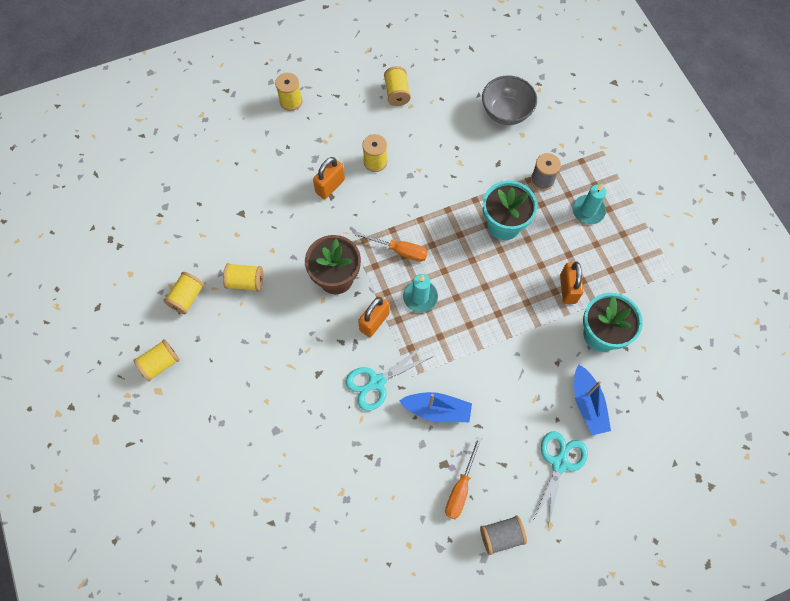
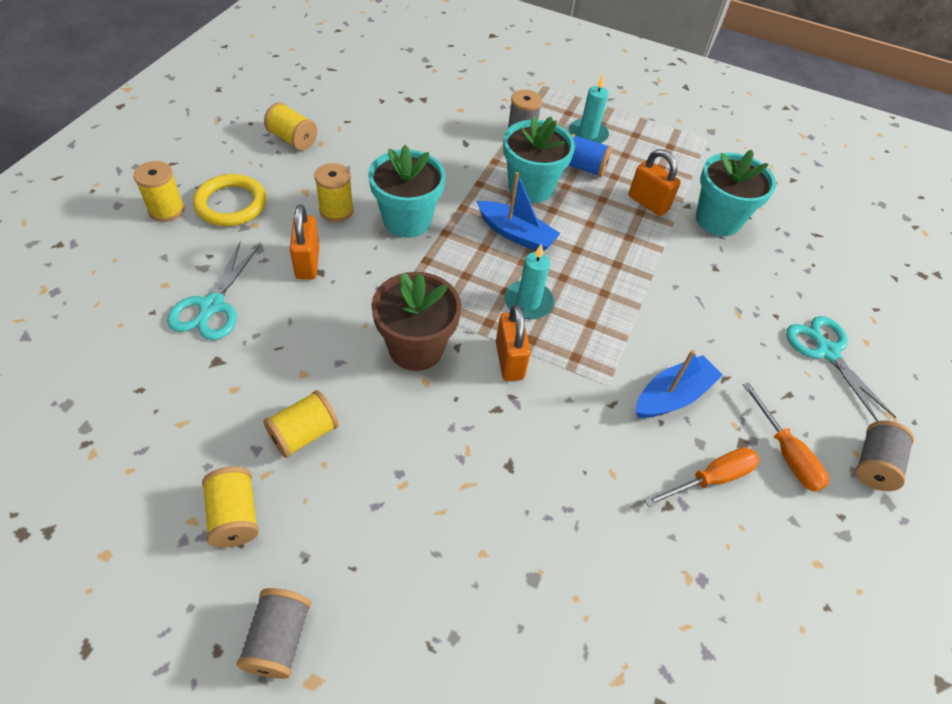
camera: 50 degrees left, 15 degrees down
(160, 363) = (279, 639): yellow spool -> grey spool
(325, 119) = (231, 204): none -> yellow ring
(376, 382) = (583, 420): turquoise scissors -> turquoise scissors (212, 306)
(399, 250) = (457, 274): orange screwdriver -> orange screwdriver (711, 479)
(407, 196) = (407, 220): none -> turquoise flower pot
(506, 112) = (425, 100): grey bowl -> none
(555, 234) = (583, 167): none -> blue spool
(587, 404) = (781, 283): blue boat -> blue boat (516, 234)

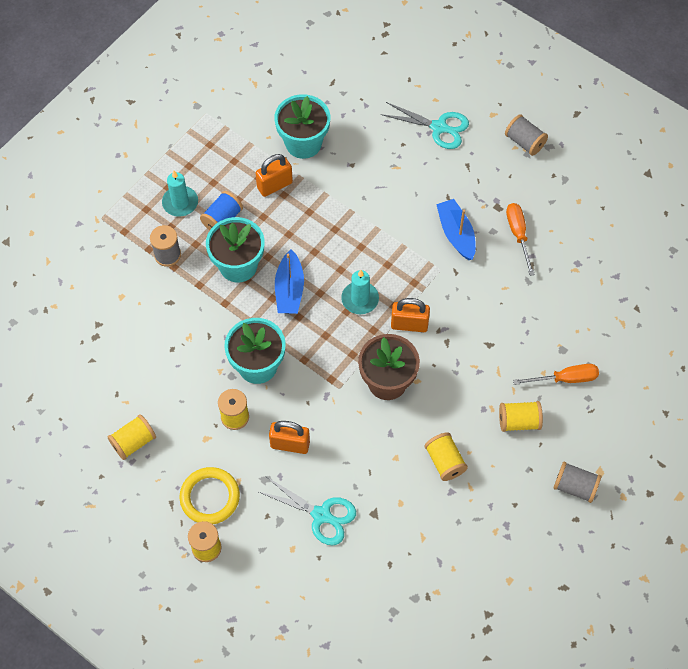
camera: 70 degrees left, 10 degrees up
(234, 516) = (496, 506): yellow spool -> yellow spool (519, 421)
(516, 234) = (289, 290): blue boat -> blue boat turned 135 degrees clockwise
(786, 453) = (508, 186): orange screwdriver -> orange screwdriver (565, 379)
(826, 352) = (439, 127): turquoise scissors -> turquoise scissors turned 150 degrees counterclockwise

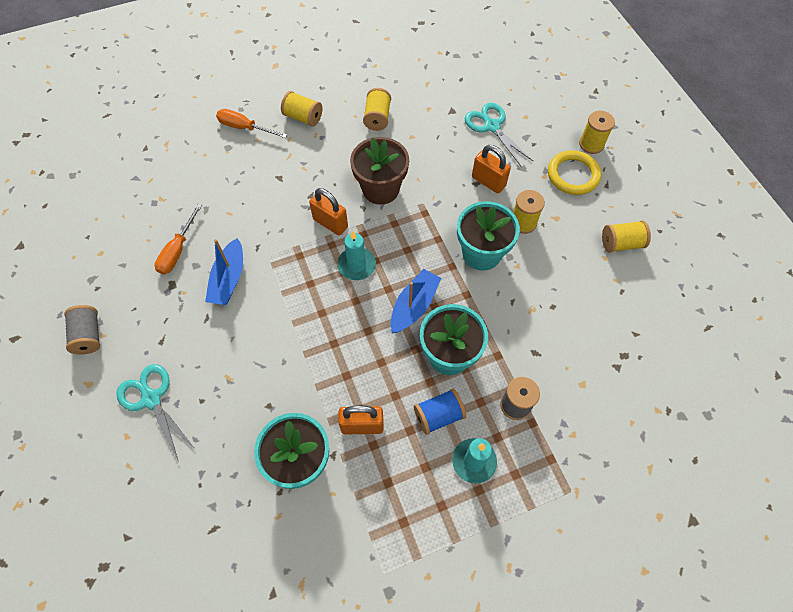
camera: 150 degrees left, 0 degrees up
(575, 487) = (300, 64): grey spool -> none

